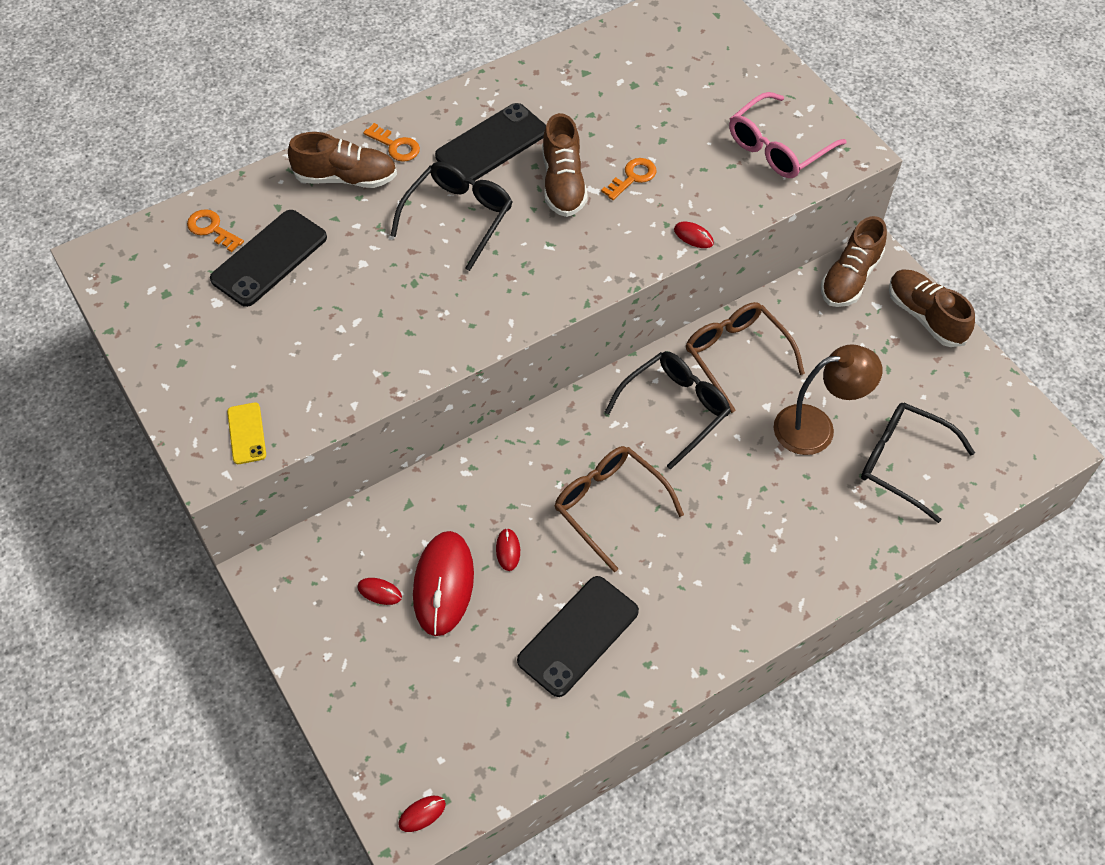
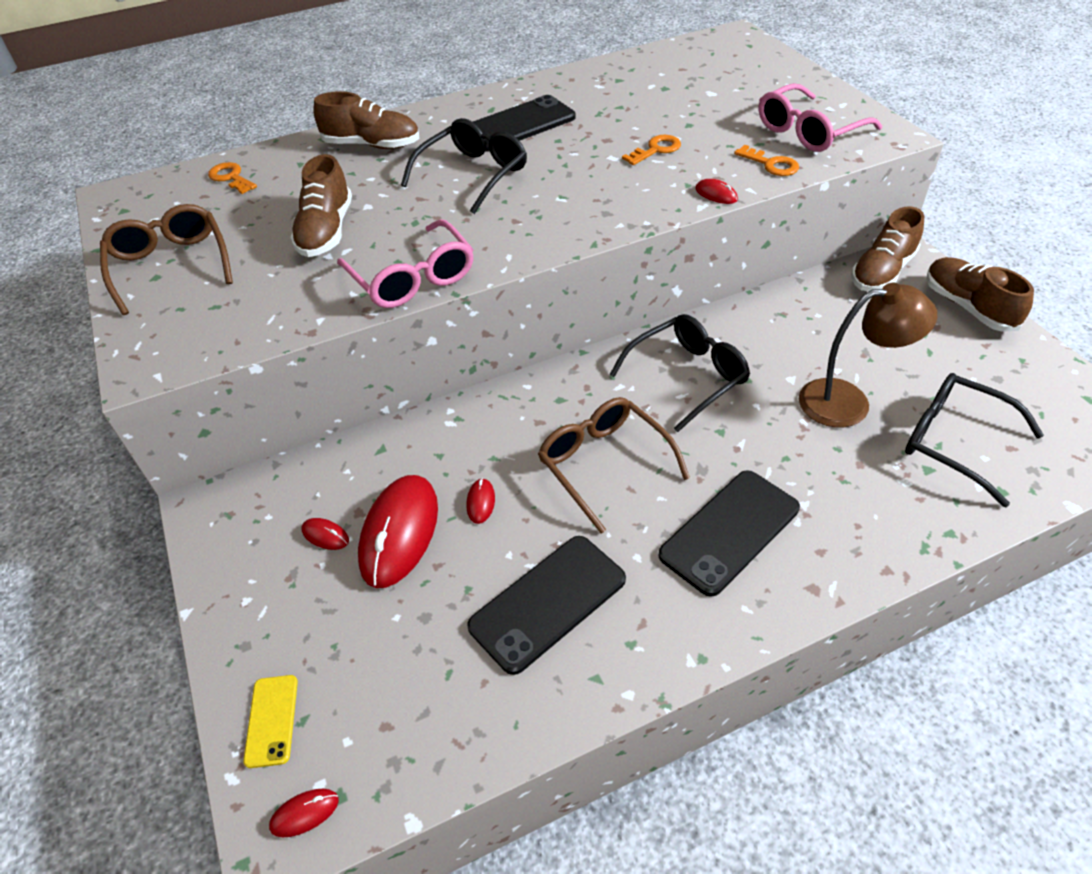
camera: 10 degrees right, 10 degrees down
(246, 433) = (195, 340): yellow phone -> yellow phone (271, 720)
(269, 258) = (277, 200): black phone -> black phone (729, 531)
(396, 146) = (426, 125): orange key -> orange key (771, 164)
(427, 352) = (412, 278): none -> pink glasses
(563, 183) = (584, 153): brown shoe -> brown shoe (326, 231)
(736, 356) = (758, 332): brown glasses -> brown glasses (171, 265)

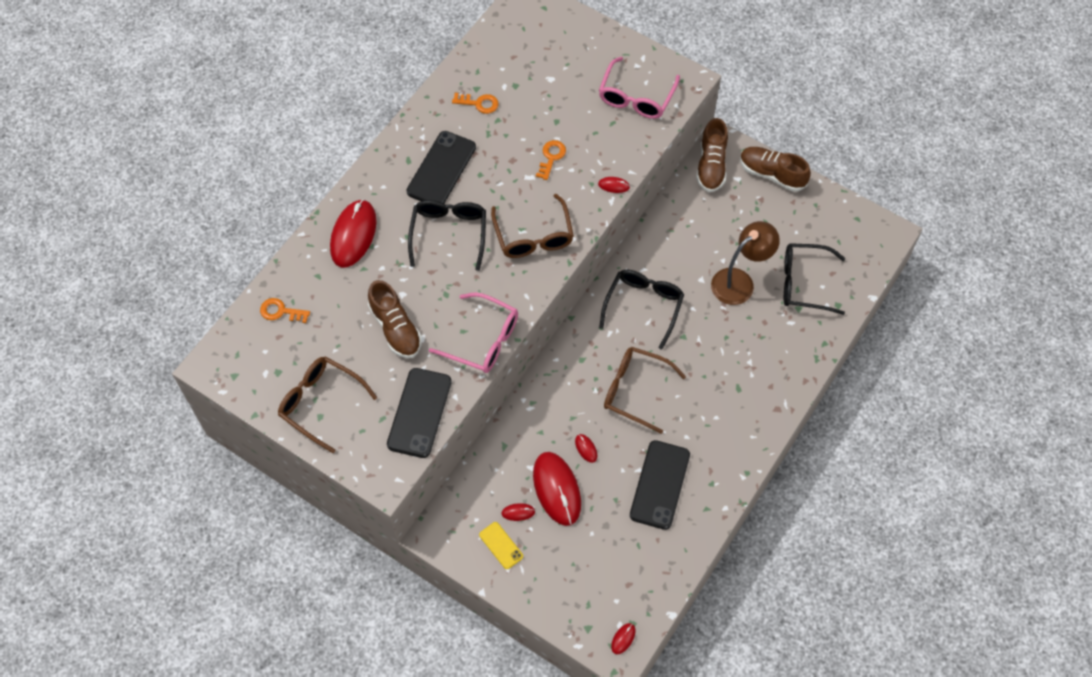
camera: 35 degrees left, 15 degrees up
(271, 720) = (574, 613): yellow phone -> yellow phone (501, 545)
(372, 145) = (353, 235): brown shoe -> red mouse
(571, 207) = (533, 236): none -> brown glasses
(729, 531) = (722, 398): black phone -> black phone (419, 413)
(771, 164) = (630, 142): orange key -> orange key (479, 103)

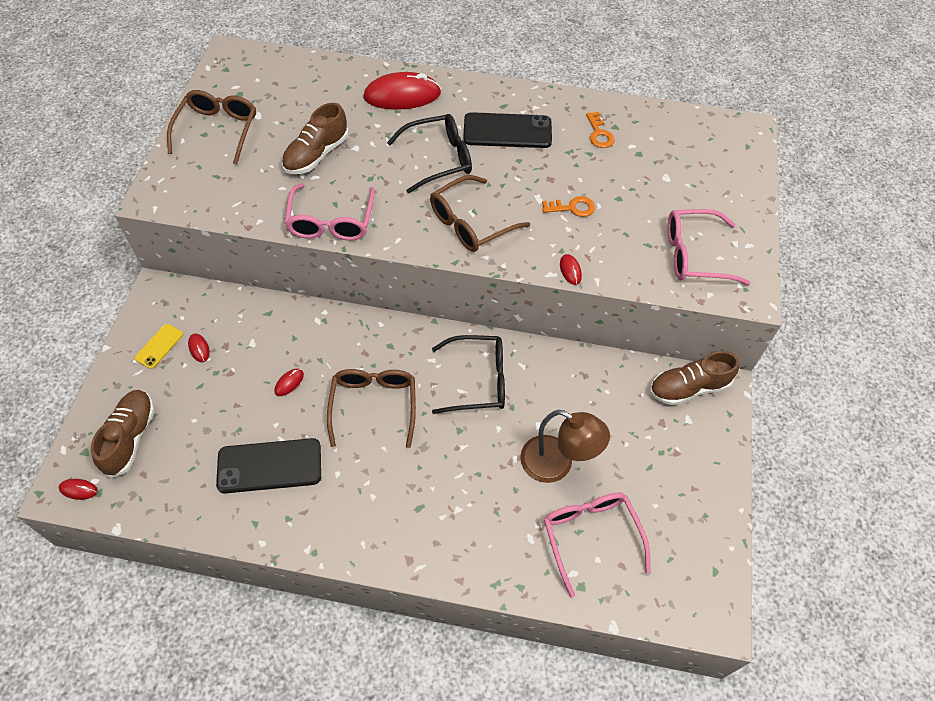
camera: 65 degrees right, 5 degrees down
(281, 311) = (301, 76): orange key -> none
(419, 413) = (231, 200): black phone -> none
(556, 489) = (234, 372): red mouse -> none
(772, 174) = (716, 453): brown shoe -> brown shoe (130, 437)
(804, 283) = (591, 536): black glasses -> pink glasses

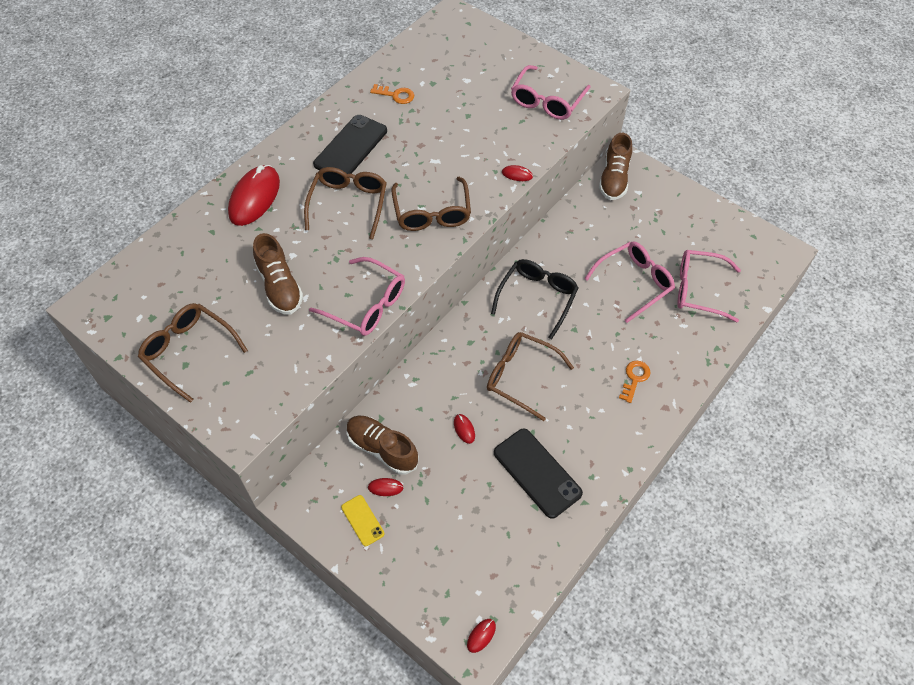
camera: 60 degrees left, 0 degrees up
(130, 437) = (450, 575): brown shoe -> brown shoe (382, 449)
(269, 466) = (537, 473): black phone -> black phone turned 60 degrees counterclockwise
(438, 159) = (348, 204): black glasses -> brown glasses
(556, 464) = (634, 283): brown lamp -> pink glasses
(572, 208) = (459, 145): orange key -> orange key (634, 378)

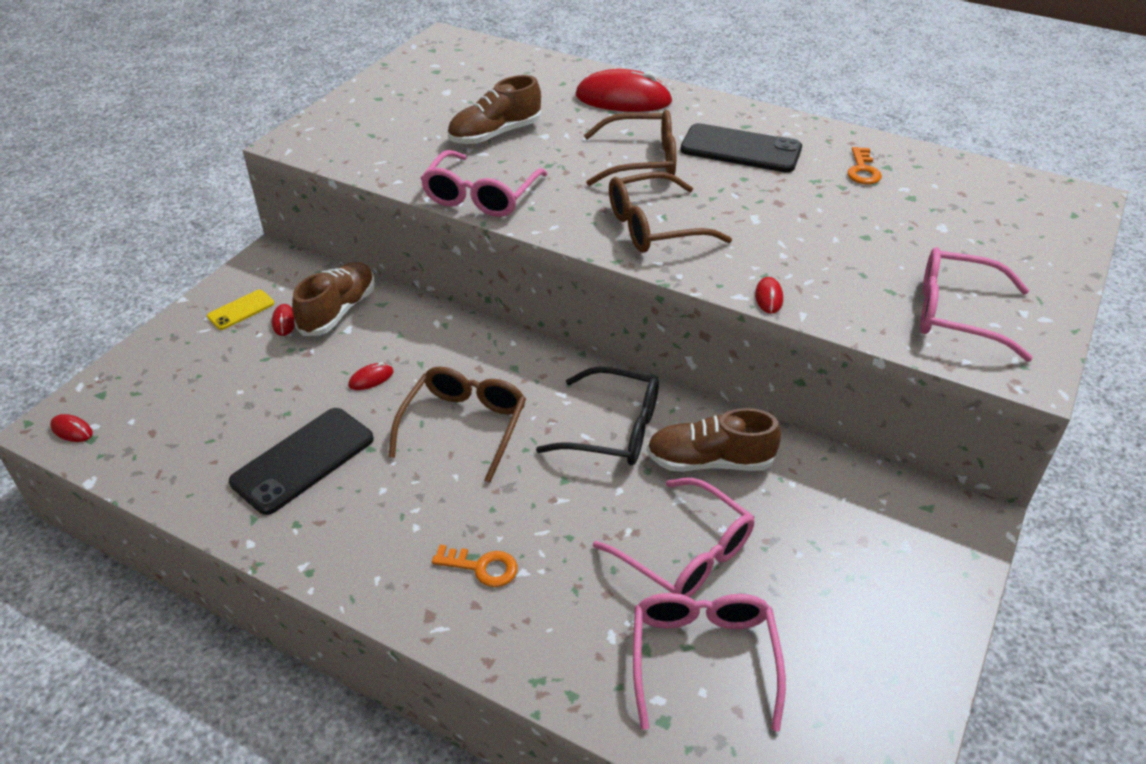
camera: 80 degrees right, 15 degrees down
(189, 352) = (395, 97): brown glasses -> none
(614, 178) = (918, 507): brown shoe -> brown shoe (709, 461)

